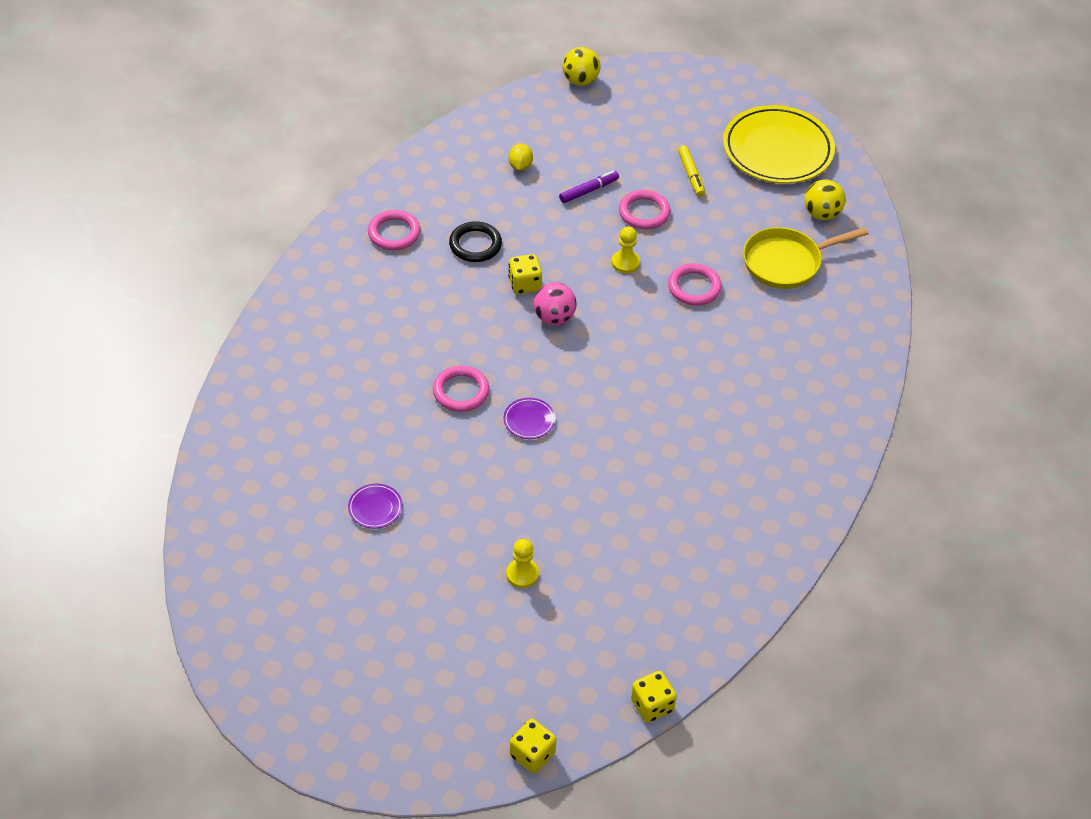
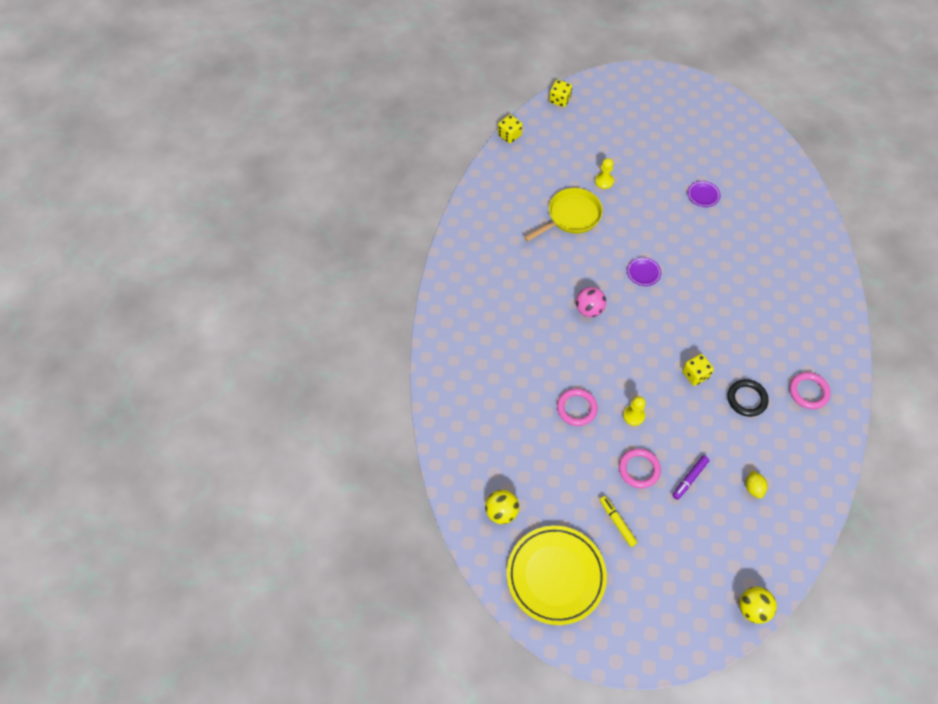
camera: 165 degrees right, 10 degrees up
(461, 391) = (695, 280): pink ring -> none
(554, 318) = (662, 353): pink ball -> pink ball (589, 309)
(786, 262) = (516, 453): yellow pan -> yellow pan (571, 217)

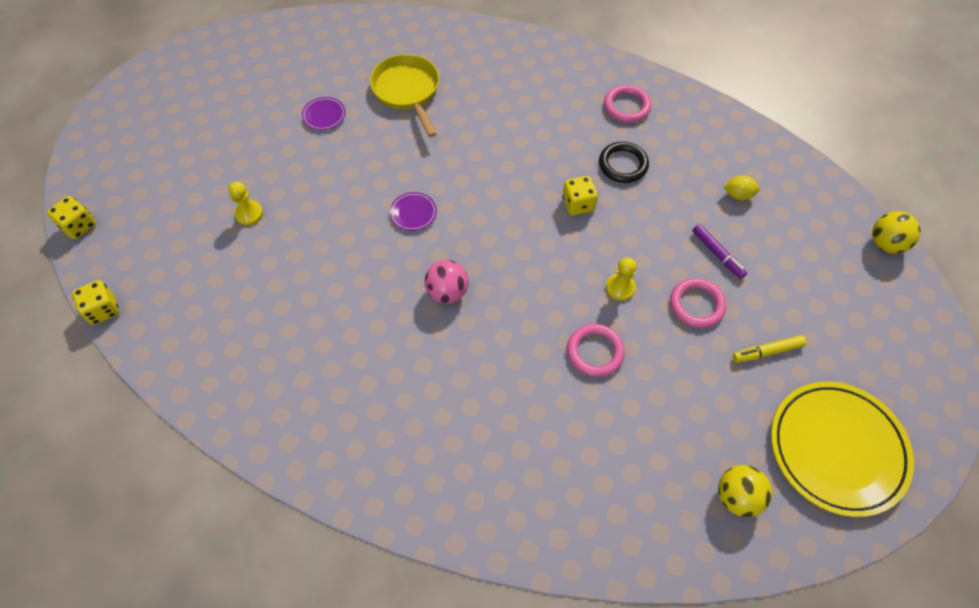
camera: 75 degrees left, 0 degrees up
(571, 217) = (288, 270): yellow pan -> yellow pan (407, 91)

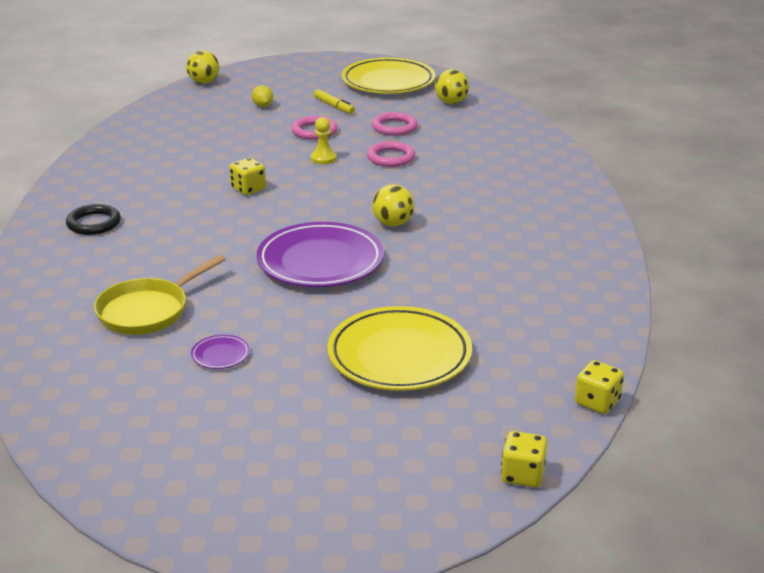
camera: 115 degrees left, 30 degrees down
(249, 214) = (399, 355): yellow pawn -> yellow plate
(413, 213) = (320, 261): purple plate -> purple plate, size x2.46
(447, 292) = (393, 224): pink ball -> yellow ball
(623, 164) = (186, 179): black ring -> black ring (94, 223)
(626, 106) = (106, 189): pink ring -> pink ring (394, 127)
(717, 254) = (259, 131): purple marker -> none
(738, 195) = (190, 131): yellow lemon -> yellow lemon (263, 106)

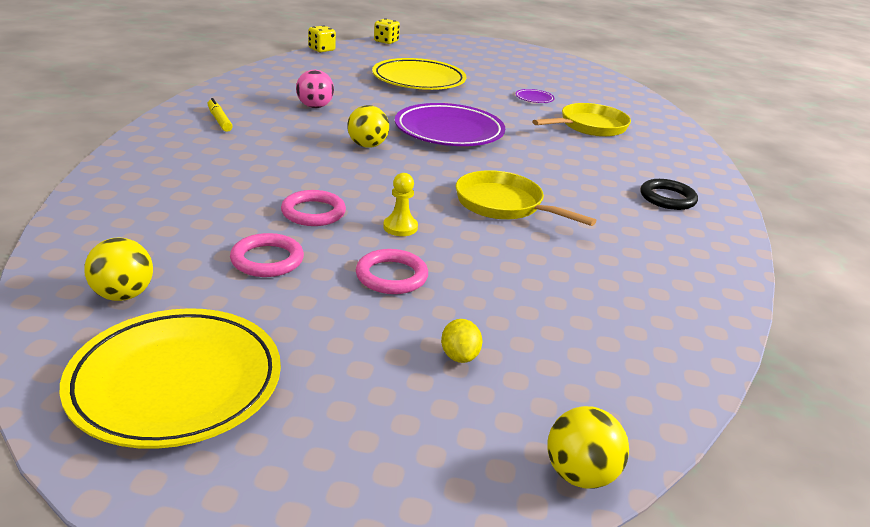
camera: 170 degrees left, 0 degrees up
(248, 189) = (504, 205): yellow dice -> yellow pan
(334, 106) = (331, 328): yellow marker -> yellow marker (219, 120)
(486, 265) = (315, 107): none -> pink ball

